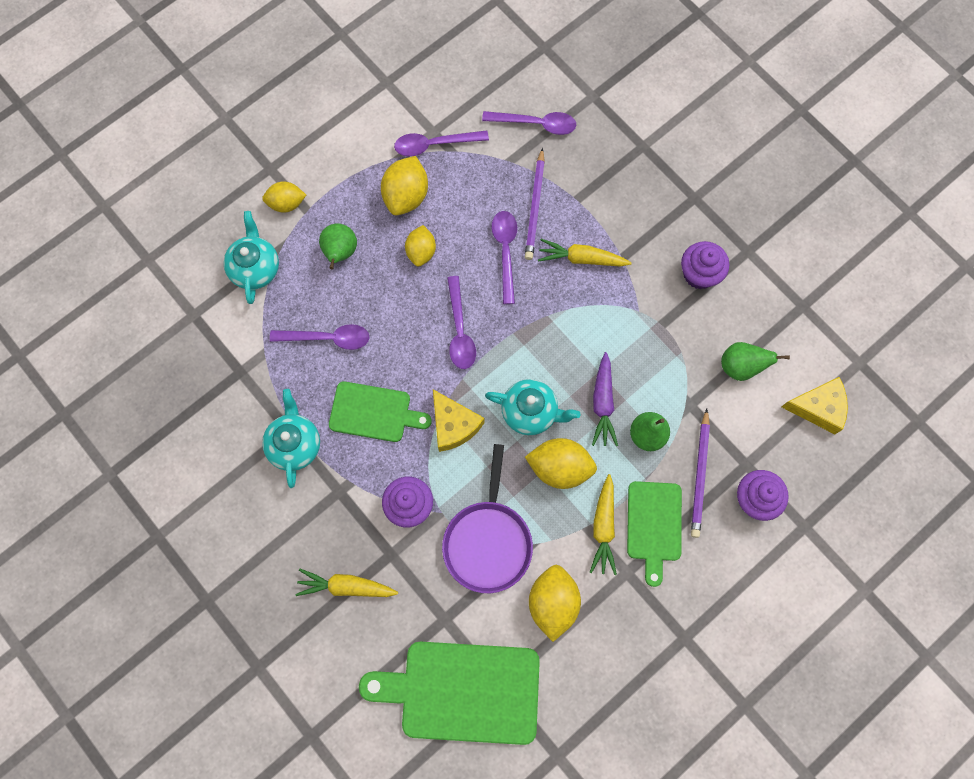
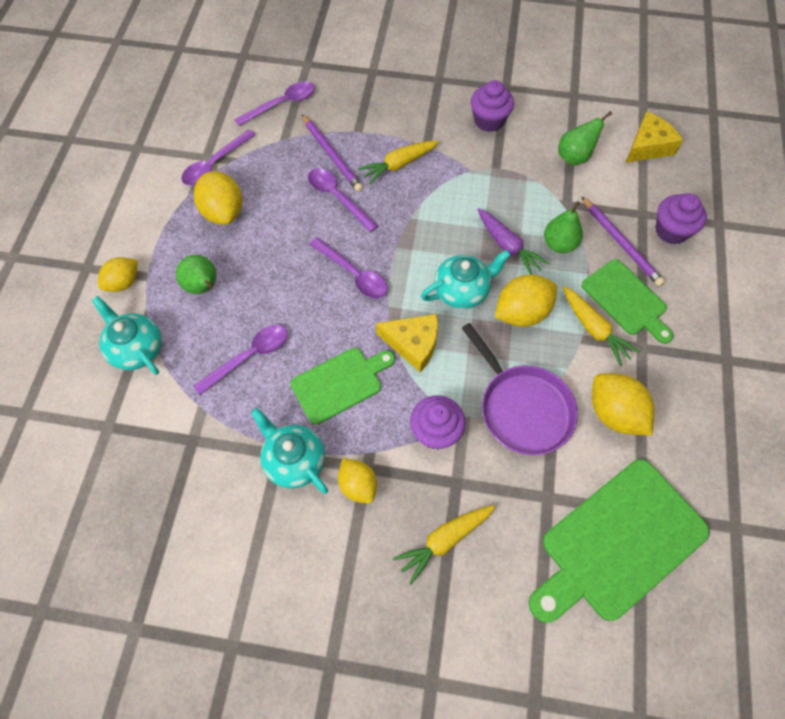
camera: 40 degrees left, 10 degrees down
(421, 252) = (271, 241): yellow lemon -> yellow lemon (358, 485)

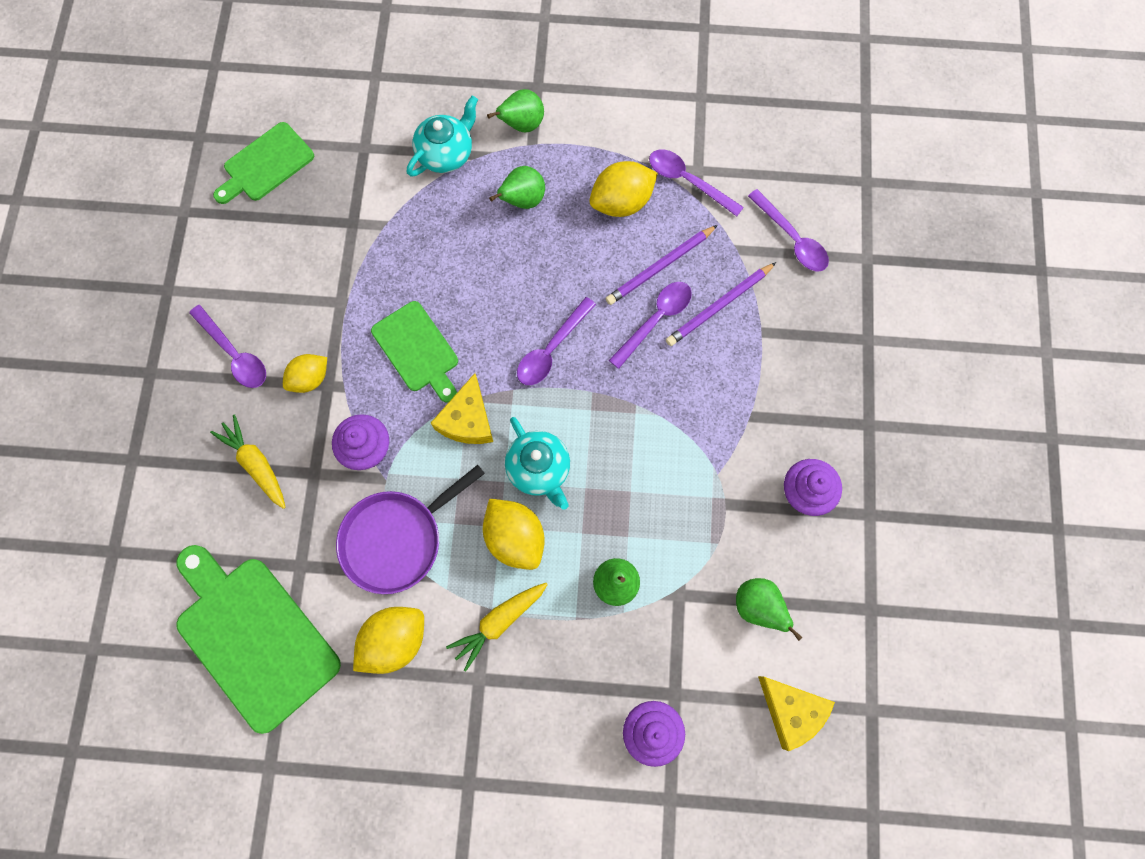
camera: 85 degrees right, 10 degrees up
(124, 283) = (521, 125): yellow lemon -> green pear
(249, 357) = (443, 258): purple spoon -> purple spoon (234, 354)
(294, 460) = (333, 317): turquoise teapot -> none
(398, 165) = (714, 384): yellow carrot -> none
(508, 246) = (606, 520): purple carrot -> none
(621, 243) = (624, 662): purple pencil -> purple pencil (660, 267)
(626, 300) = (541, 664): green cutting board -> green cutting board (266, 164)

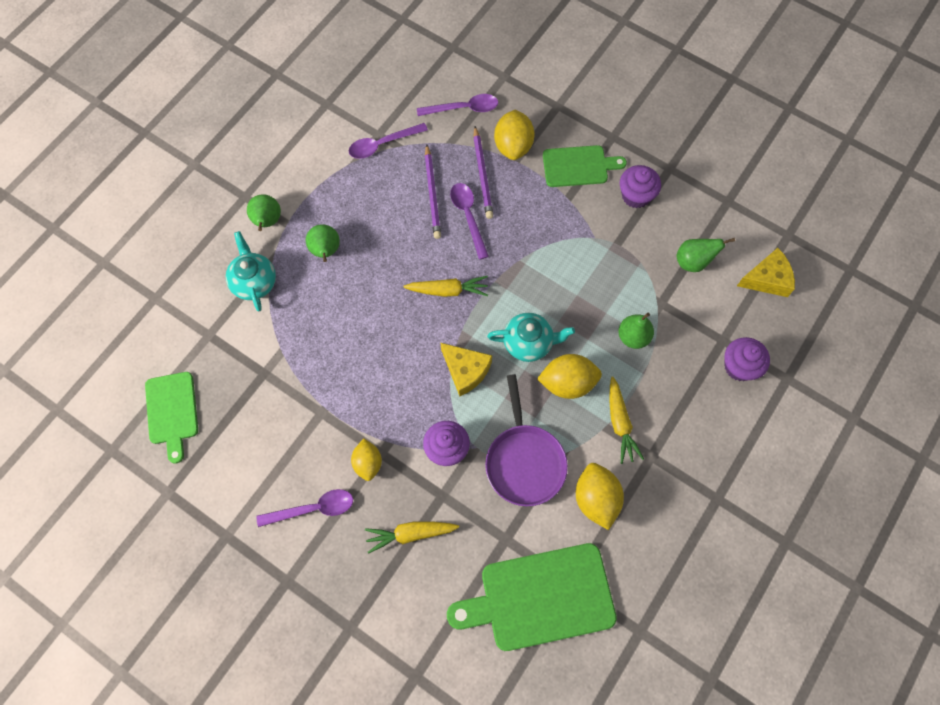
camera: 60 degrees left, 5 degrees down
(417, 350) = (393, 377): green cutting board -> green cutting board (578, 166)
(551, 349) = (448, 290): purple spoon -> yellow carrot
(621, 202) = (370, 191): yellow lemon -> yellow lemon (513, 146)

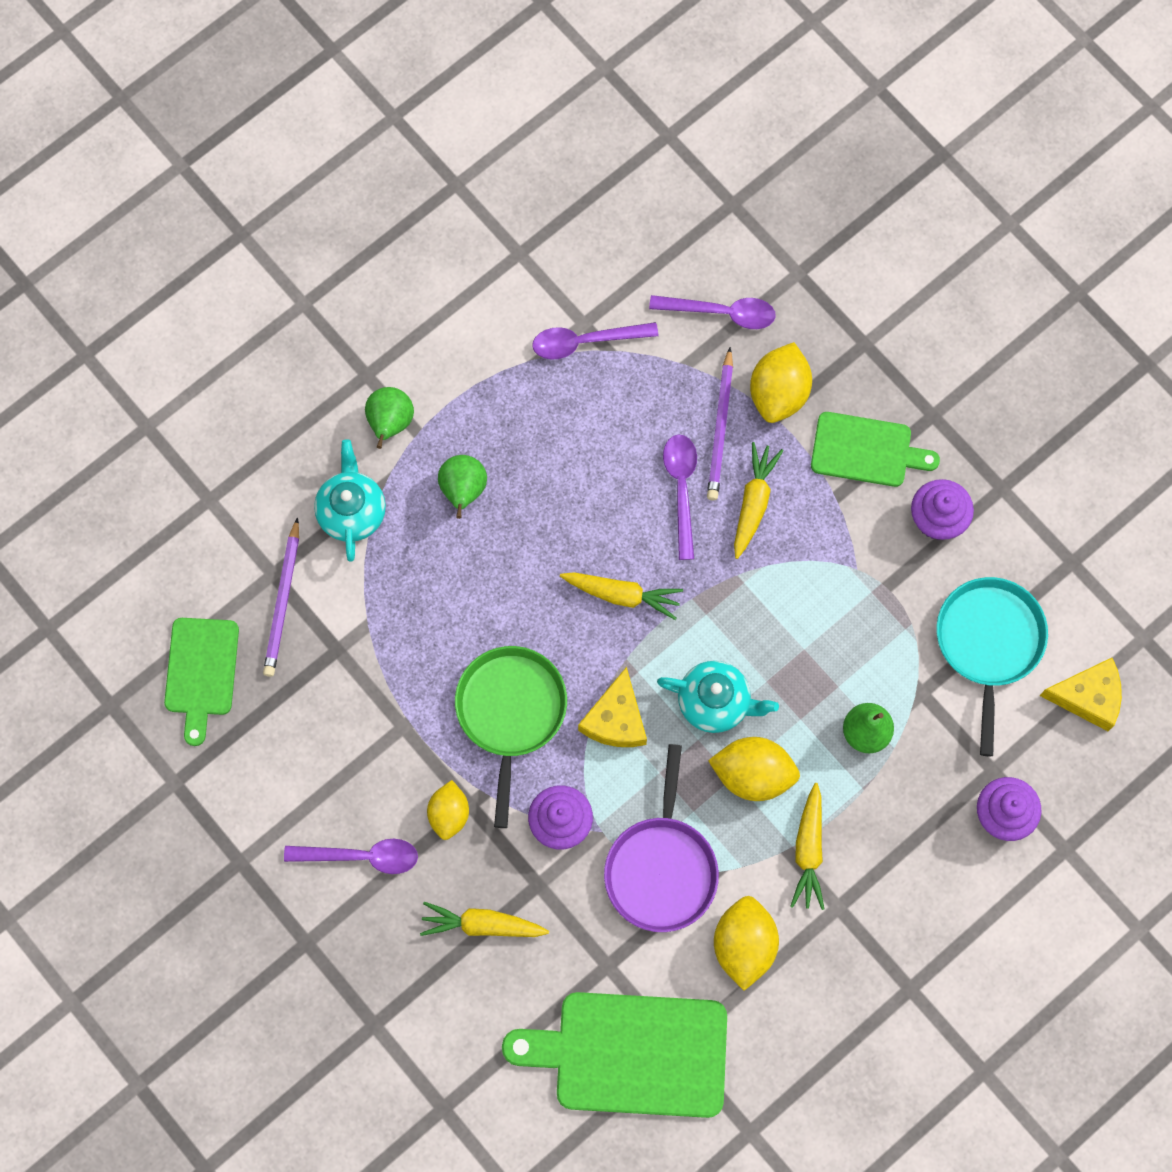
camera: 15 degrees right, 5 degrees up
(393, 384) = (510, 712): none -> green pan
(432, 194) = (639, 440): purple pencil -> purple pencil (283, 601)
(465, 370) = (616, 719): yellow cheese -> yellow cheese turned 45 degrees clockwise
(517, 213) = (753, 502): none -> yellow carrot
(693, 262) = (988, 643): green pear -> turquoise pan

